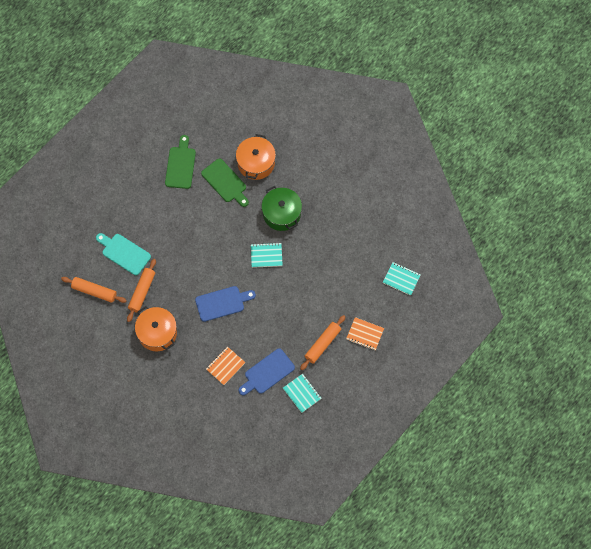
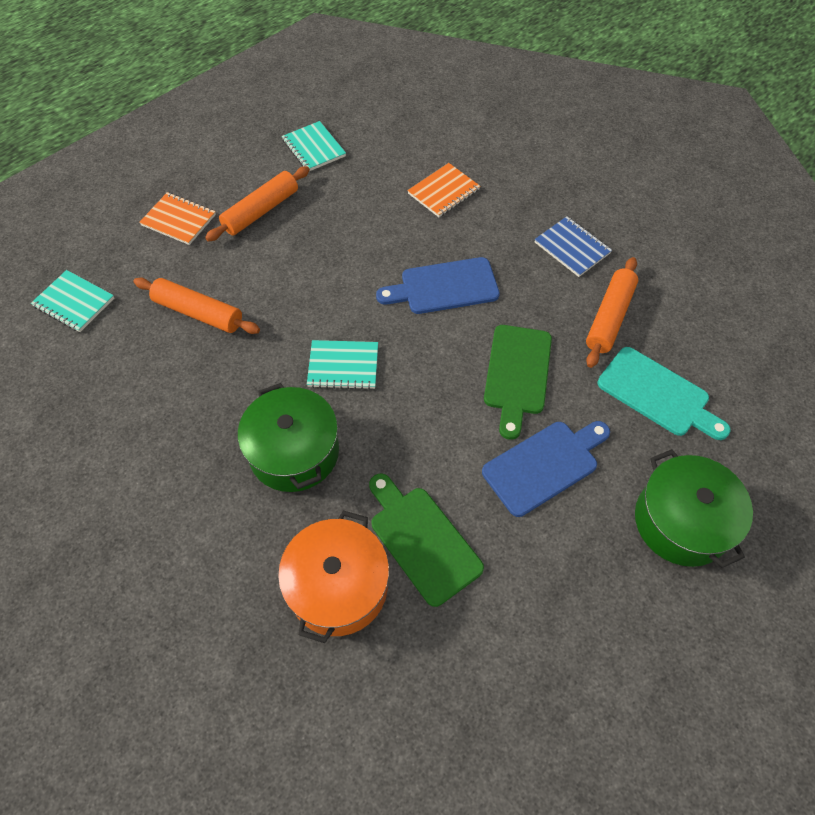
camera: 175 degrees left, 10 degrees down
(94, 291) = (710, 325): orange rolling pin -> orange rolling pin (198, 312)
(122, 197) = (681, 521): none -> green pot
(157, 333) = (572, 248): orange pot -> blue notebook
(180, 165) = (537, 597): green cutting board -> green cutting board (517, 374)
(267, 372) = (369, 178): blue cutting board -> blue cutting board (544, 465)

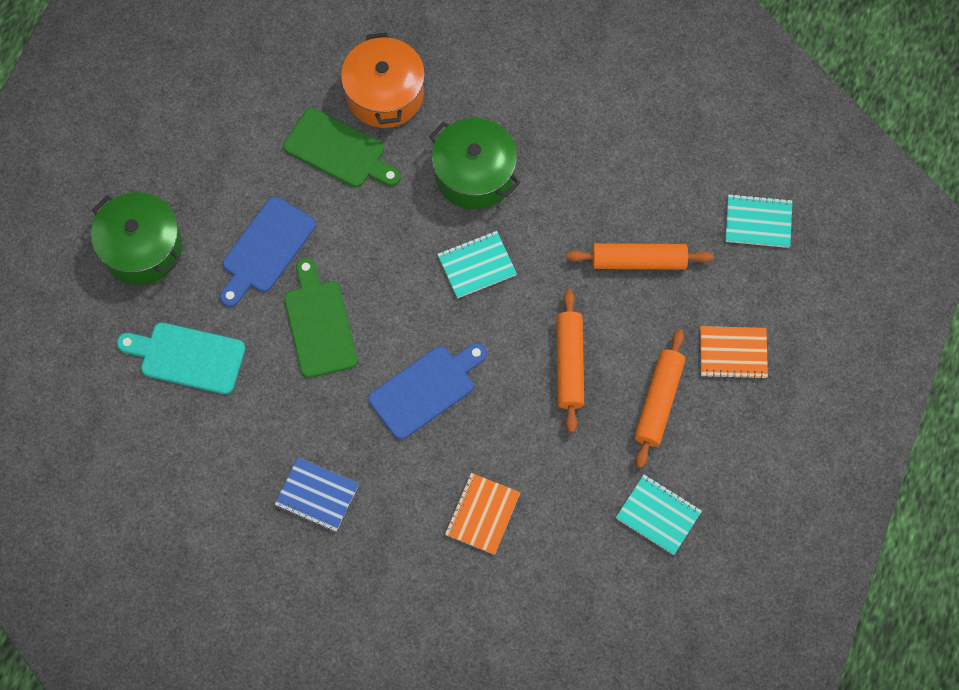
camera: 155 degrees right, 10 degrees up
(609, 317) = (253, 423): orange rolling pin -> orange rolling pin (569, 364)

